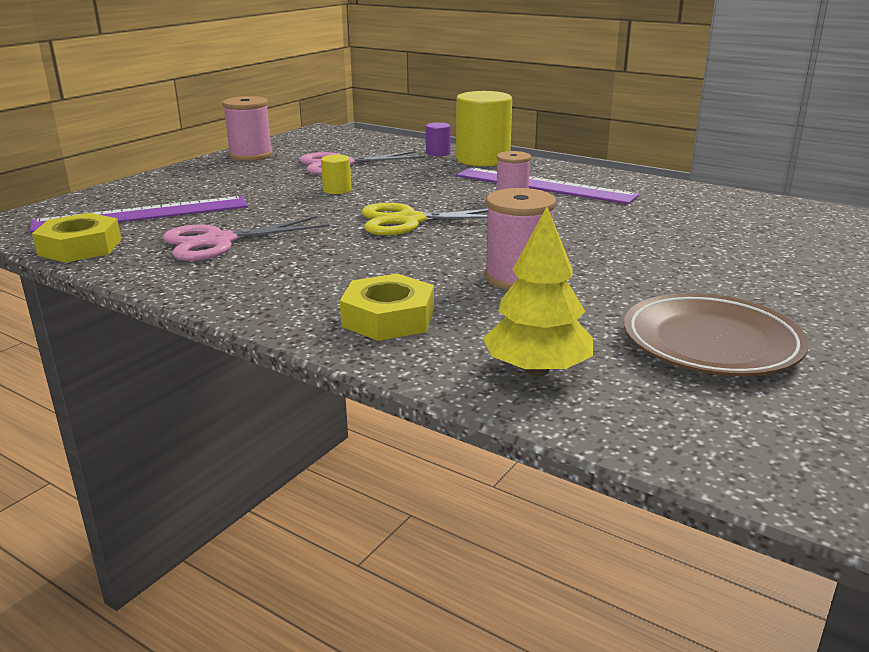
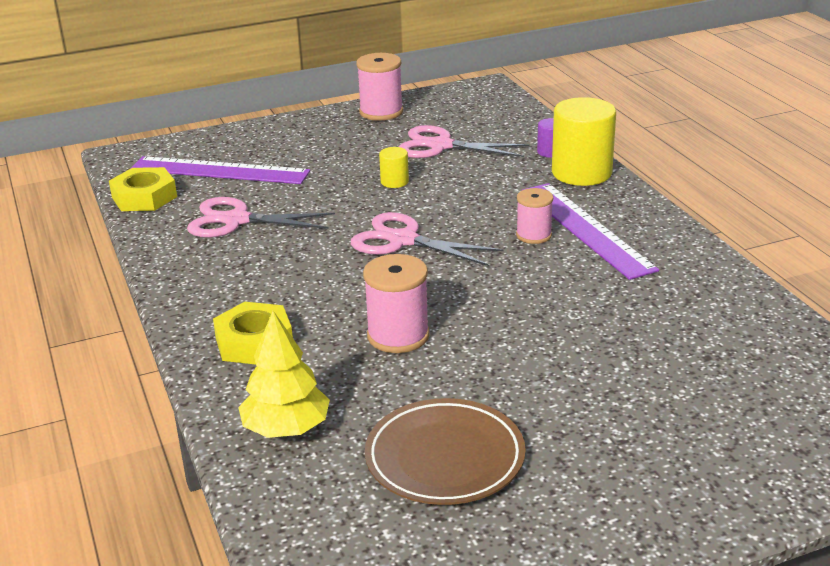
camera: 35 degrees right, 5 degrees up
(409, 221) = (403, 240): yellow scissors -> pink scissors

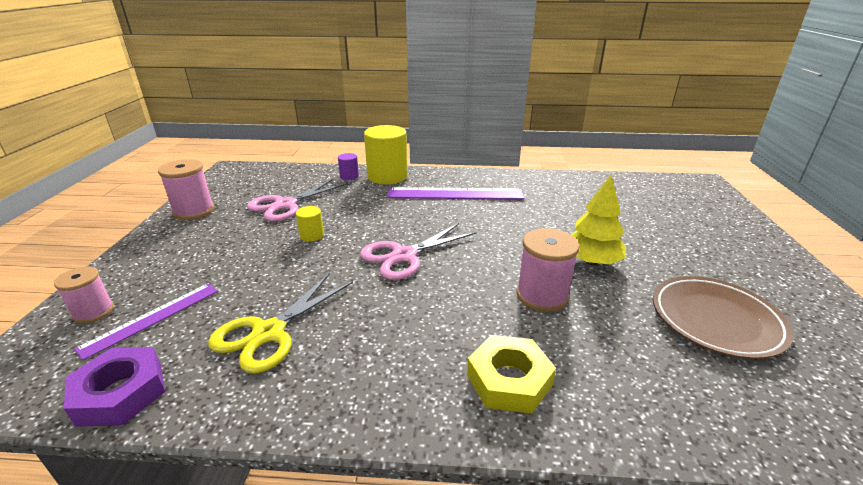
camera: 65 degrees left, 0 degrees up
(144, 197) = (120, 393): yellow nut -> purple nut
(219, 170) = (152, 318): purple ruler -> purple ruler, size x0.63
(236, 220) = (269, 333): pink scissors -> yellow scissors
(286, 429) = (666, 397): yellow tree -> yellow tree (591, 261)
(533, 235) = (446, 210): pink spool -> pink spool (93, 312)

